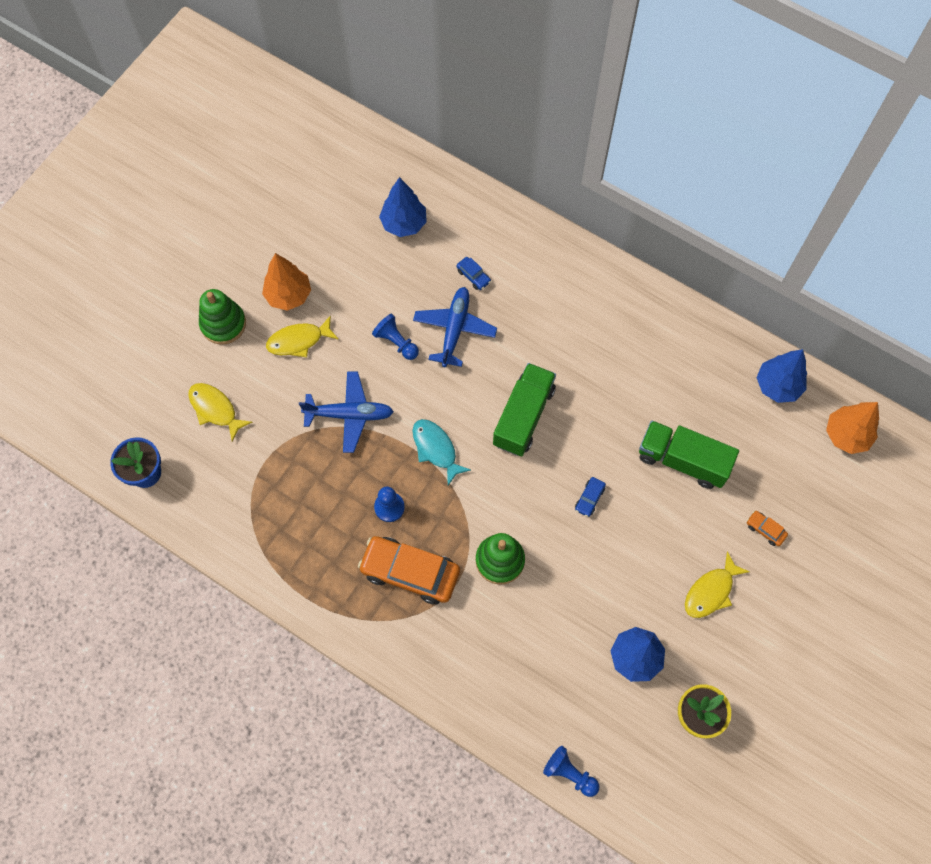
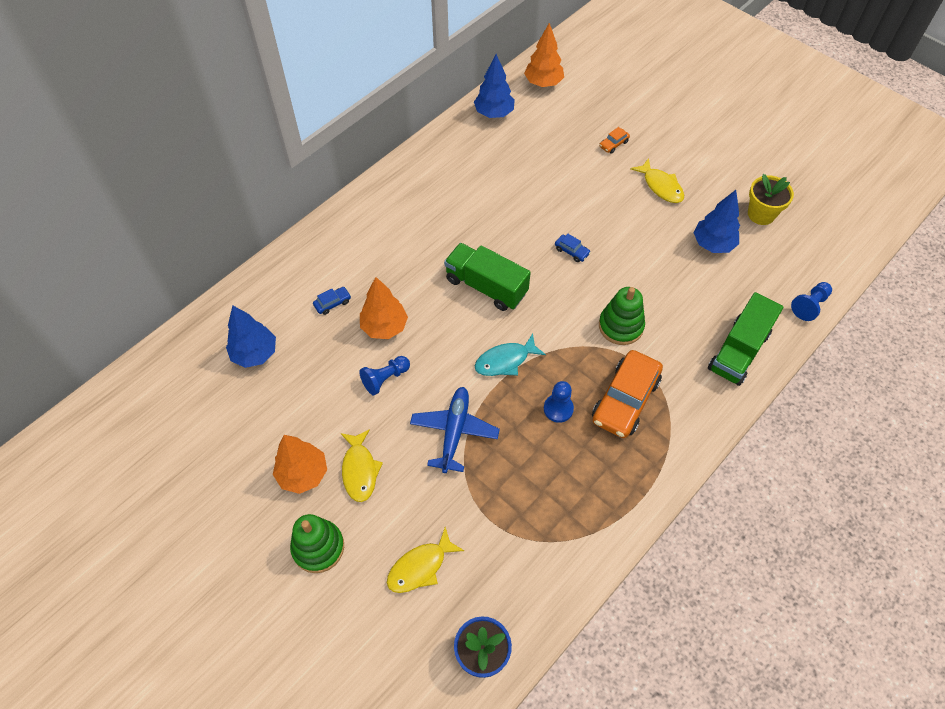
camera: 80 degrees left, 10 degrees down
(454, 329) = (384, 327): blue plane -> orange tree
(682, 460) = (547, 183): green truck -> green truck (738, 351)

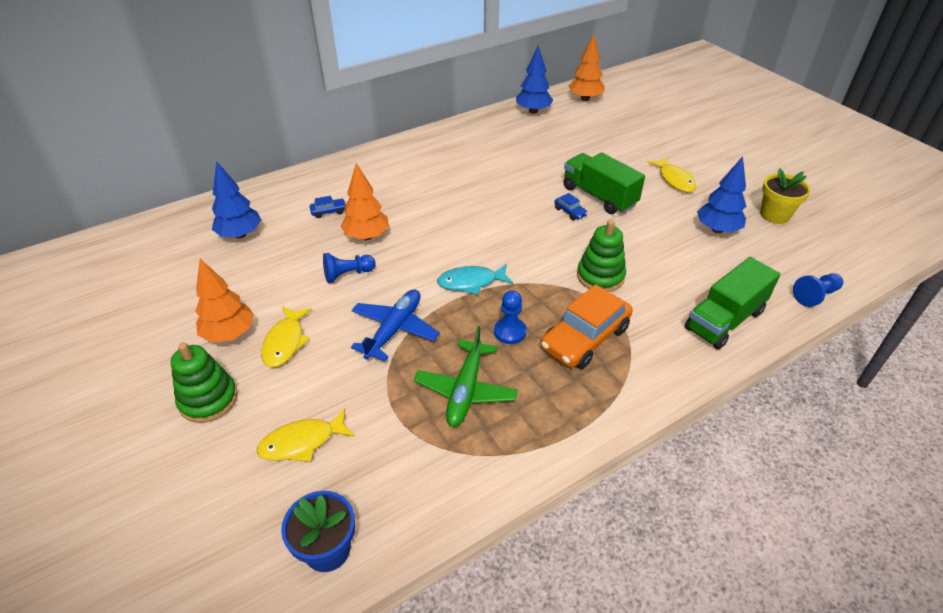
camera: 15 degrees right, 15 degrees down
(486, 286) = (476, 223): green truck -> green truck (599, 196)
(540, 480) = (465, 390): none -> green plane
(613, 144) = (637, 145): orange car -> none

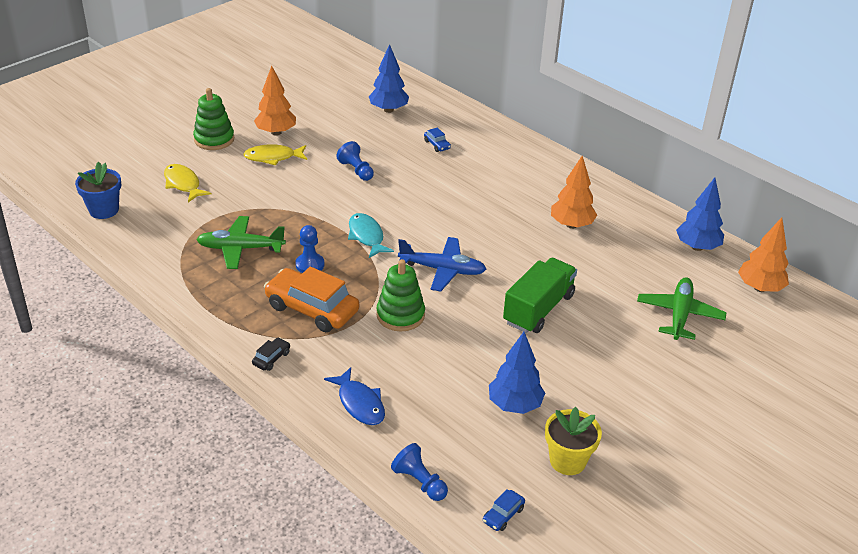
camera: 75 degrees right, 5 degrees down
(367, 236) = (410, 171): orange tree -> orange tree (571, 225)
(394, 329) = (298, 204): blue plane -> blue plane (443, 270)
(570, 212) = (499, 289): blue car -> blue car (503, 515)
(611, 135) = (679, 314): none -> green plane
(662, 379) = (271, 358): none -> black car
(674, 180) = (604, 371): yellow fish -> none
(724, 320) = (359, 403): green truck -> blue fish

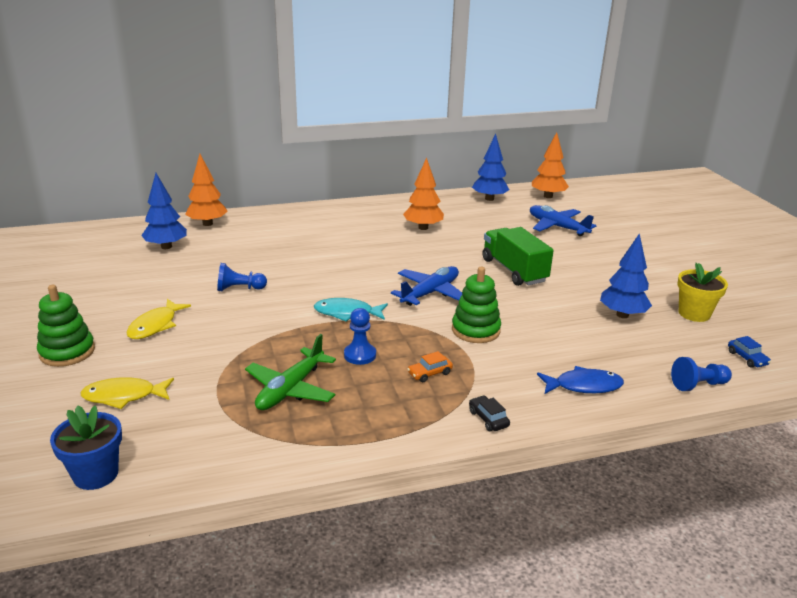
camera: 60 degrees left, 10 degrees down
(276, 132) = (113, 311): orange tree -> orange tree (207, 224)
(312, 309) = (429, 373): orange car -> orange car, size x0.43
(437, 145) = (252, 243): blue car -> none
(679, 314) = (557, 227): green plane -> blue plane

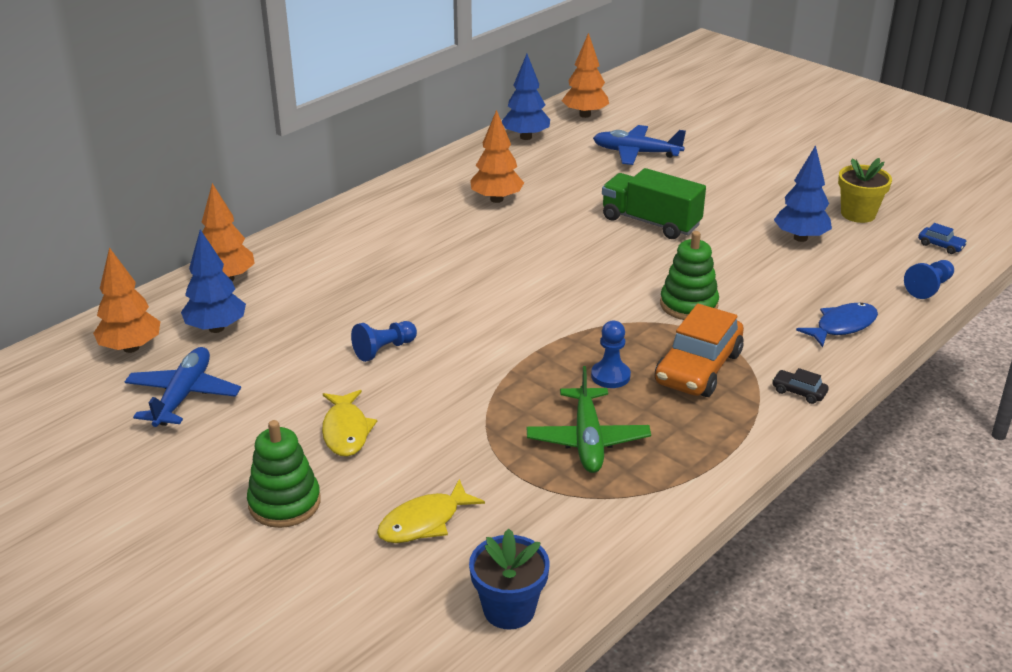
camera: 30 degrees left, 5 degrees up
(111, 242) = (131, 348): none -> orange tree
(347, 313) = (540, 334): turquoise fish -> none
(429, 373) = (698, 368): orange car -> orange car, size x2.34
(430, 293) = (597, 279): blue plane -> blue plane (183, 395)

